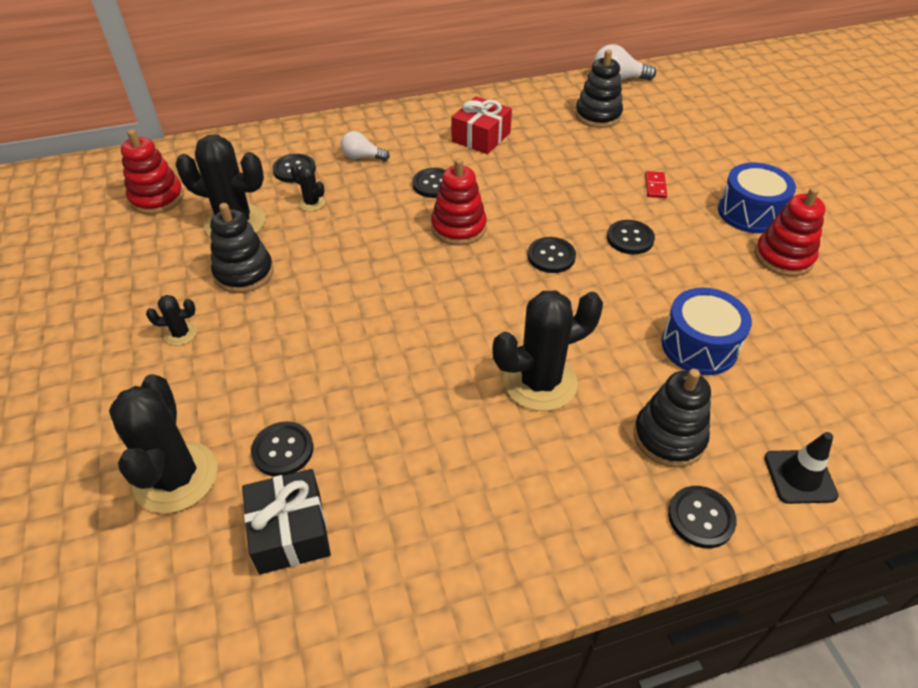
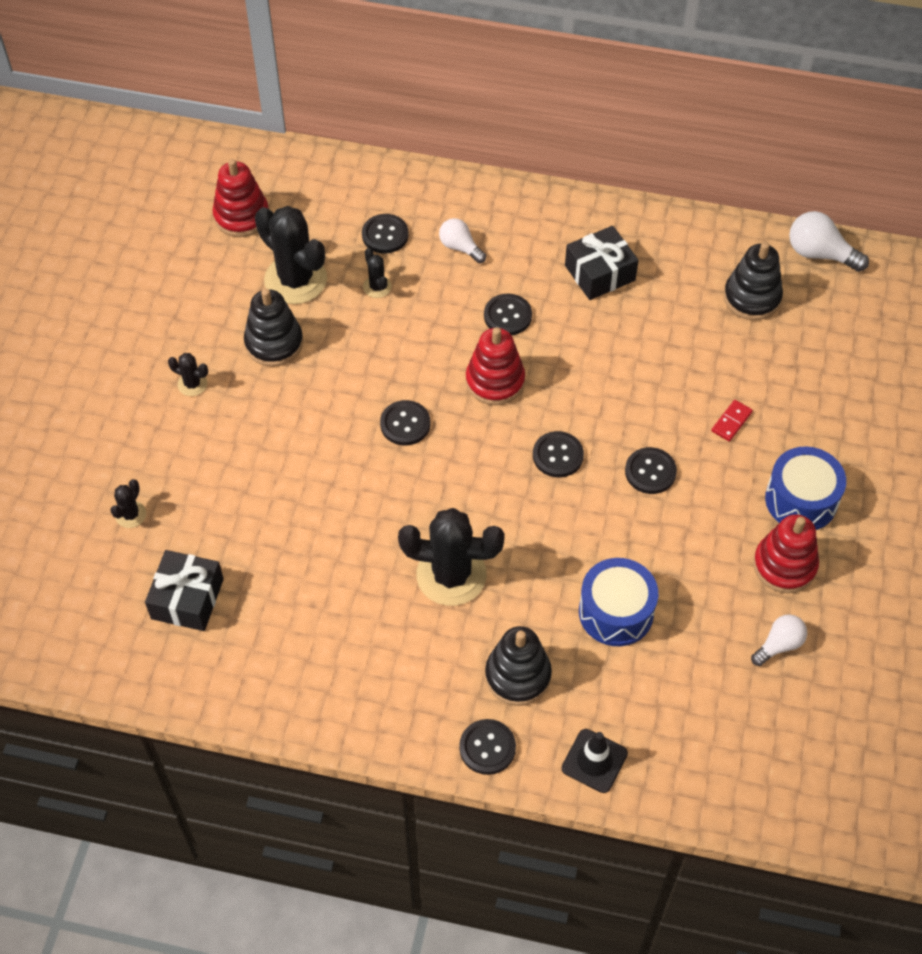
camera: 30 degrees right, 10 degrees up
(176, 477) = (130, 515): black cactus -> black cactus, size x0.45
(283, 450) = (216, 532): black button -> black button (405, 424)
(481, 137) = (600, 273): red gift -> black gift
(837, 311) = (779, 645): none -> white light bulb

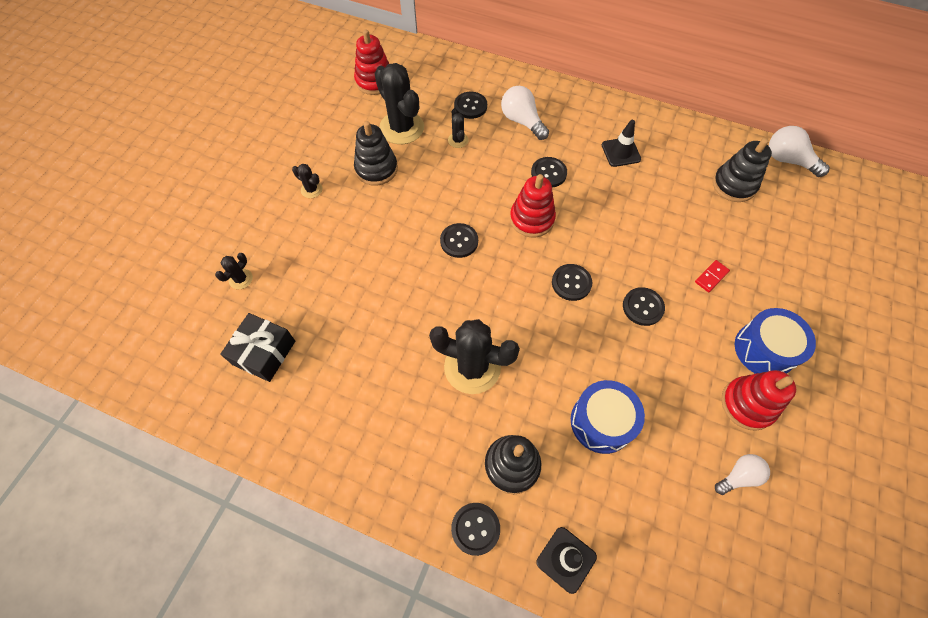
camera: 10 degrees right, 5 degrees up
(460, 247) = (522, 121): white light bulb -> white light bulb, size x1.51
(600, 273) = (621, 152): black gift -> black traffic cone

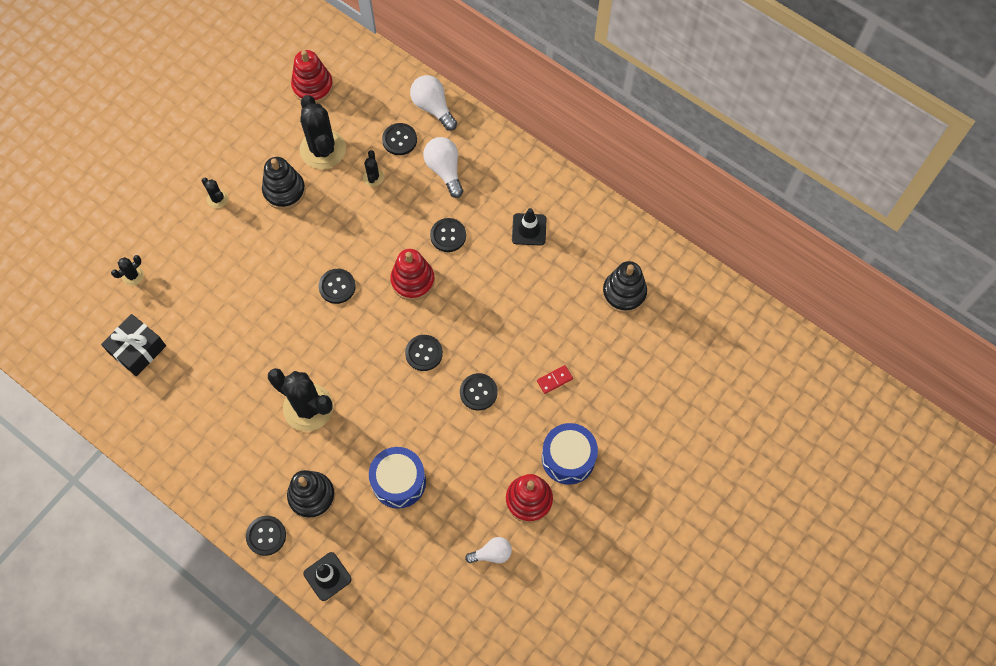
camera: 15 degrees right, 5 degrees up
(788, 160) = (693, 279): white light bulb -> white light bulb (433, 107)

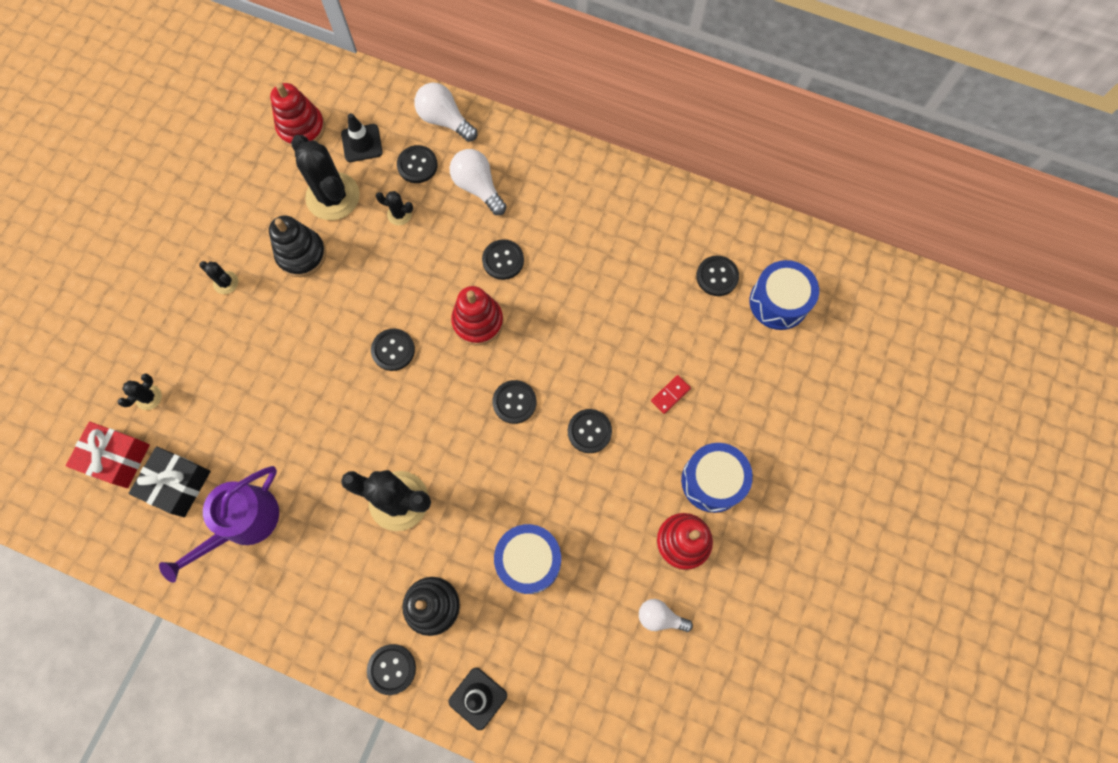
camera: 15 degrees left, 5 degrees up
(96, 317) = (116, 458): none -> red gift
(181, 392) = (243, 522): none -> purple watering can
(373, 177) = (399, 214): black cactus -> black cactus turned 60 degrees counterclockwise
(492, 554) = (660, 617): white light bulb -> white light bulb turned 135 degrees counterclockwise
(529, 229) = (591, 231): black traffic cone -> black traffic cone (362, 143)
(624, 293) = (717, 276): black stacking toy -> black button
(670, 327) = (778, 302): none -> blue drum

